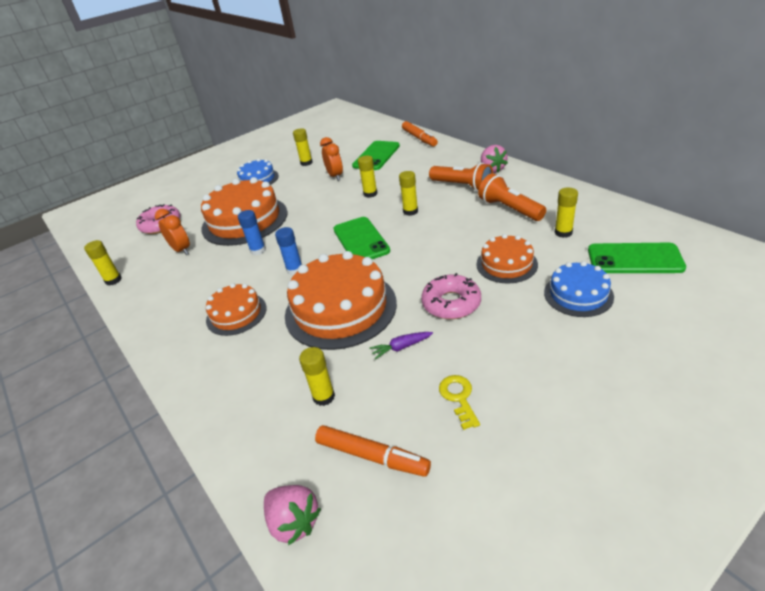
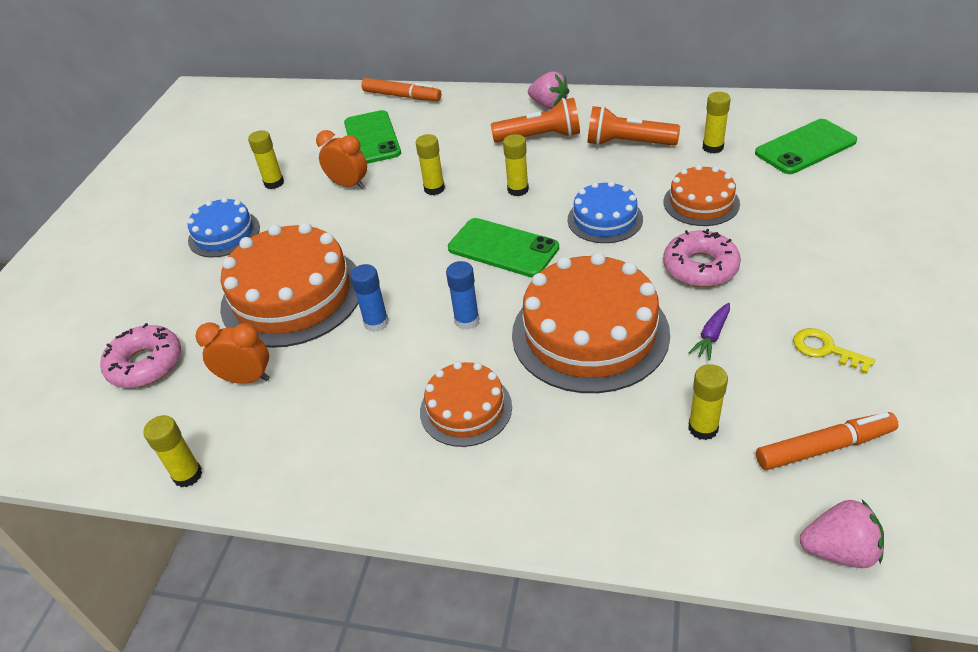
camera: 40 degrees left, 5 degrees up
(578, 294) = (801, 202): blue cake -> blue cake (605, 219)

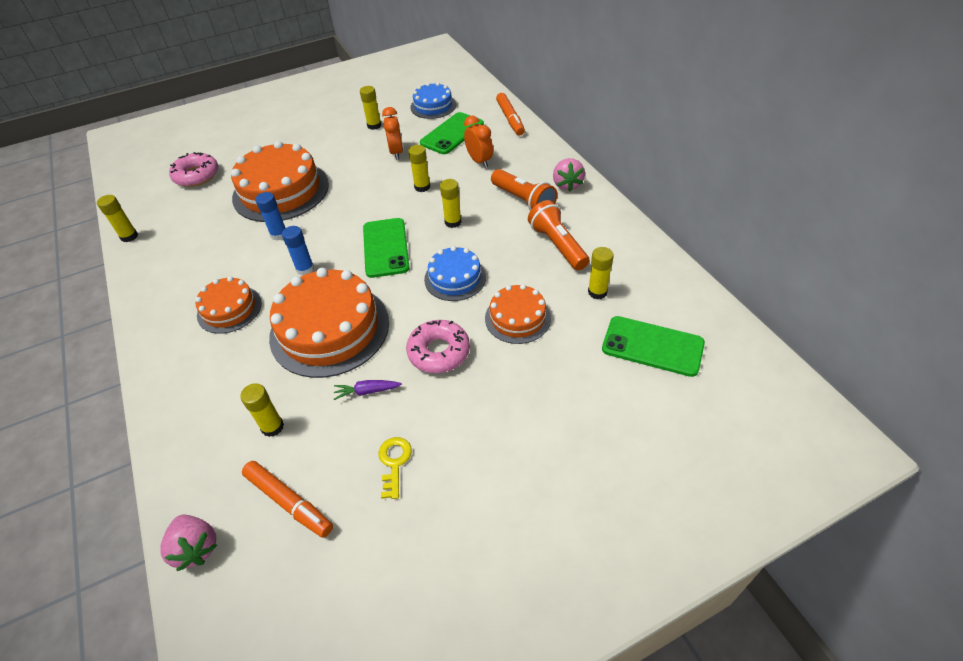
camera: 50 degrees right, 5 degrees up
(224, 234) = (314, 137): blue cake -> blue cake (433, 106)
(246, 379) = (205, 214): orange clock -> orange clock (479, 161)

